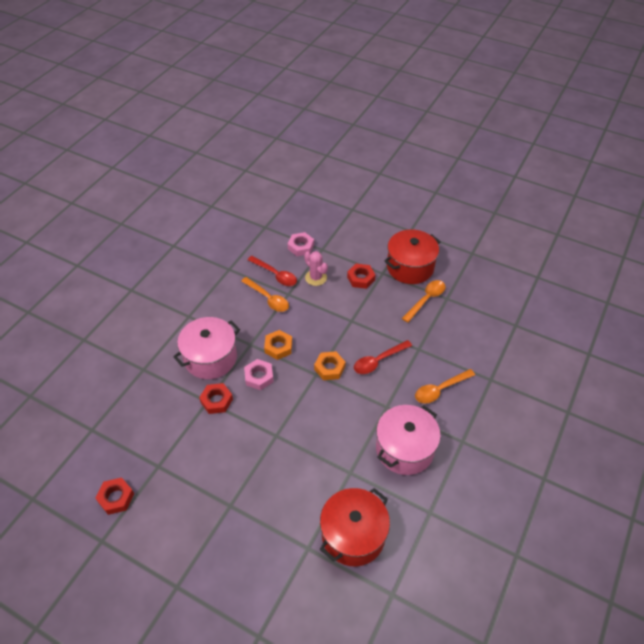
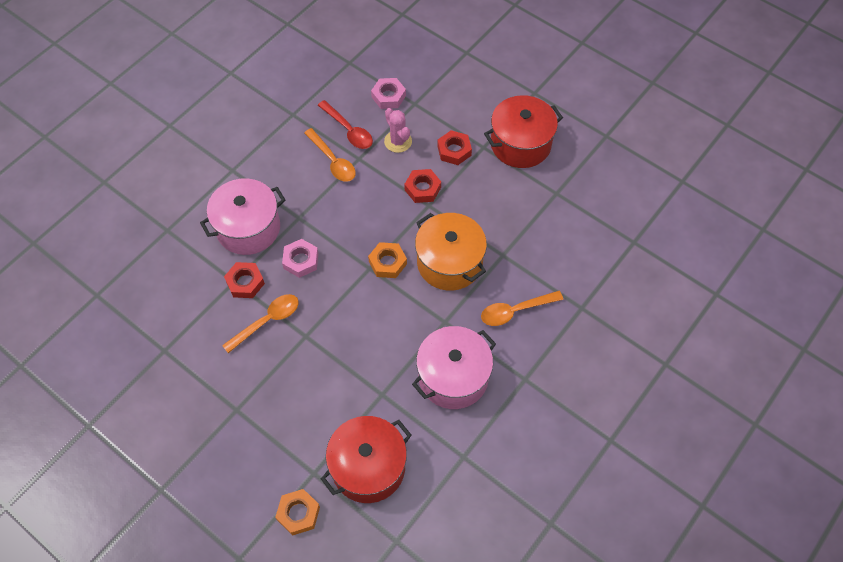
camera: 10 degrees right, 10 degrees up
(116, 498) = (111, 379): red nut -> red nut (422, 189)
(278, 347) = (332, 226): orange nut -> orange nut (298, 513)
(378, 361) = (449, 262): red spoon -> orange pot
(426, 300) = (529, 191): orange spoon -> orange spoon (267, 321)

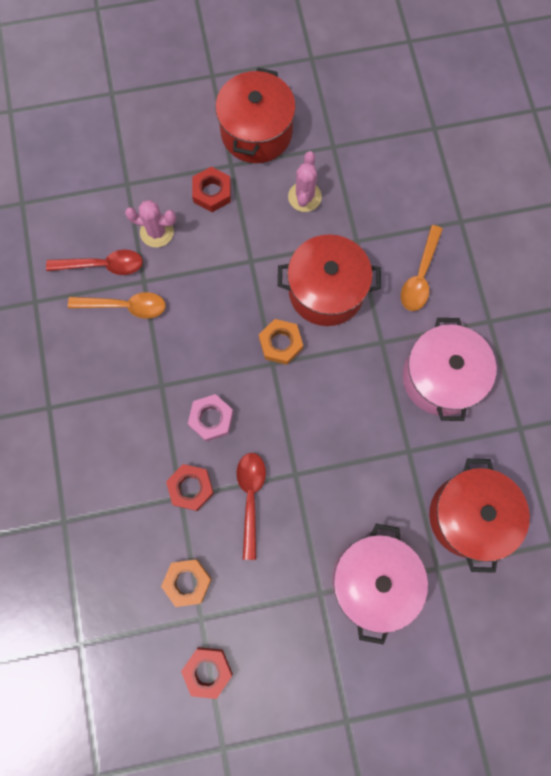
camera: 50 degrees left, 15 degrees up
(248, 228) = (131, 441): pink pot -> pink pot (373, 580)
(267, 321) = (250, 498): orange spoon -> red spoon
(298, 513) = (466, 610): orange nut -> orange nut (187, 582)
(388, 96) = (97, 200): pink nut -> none
(422, 189) = (228, 252): red nut -> red nut (207, 671)
(449, 262) = (326, 291): orange pot -> red pot
(503, 203) = (304, 197): none -> pink cactus

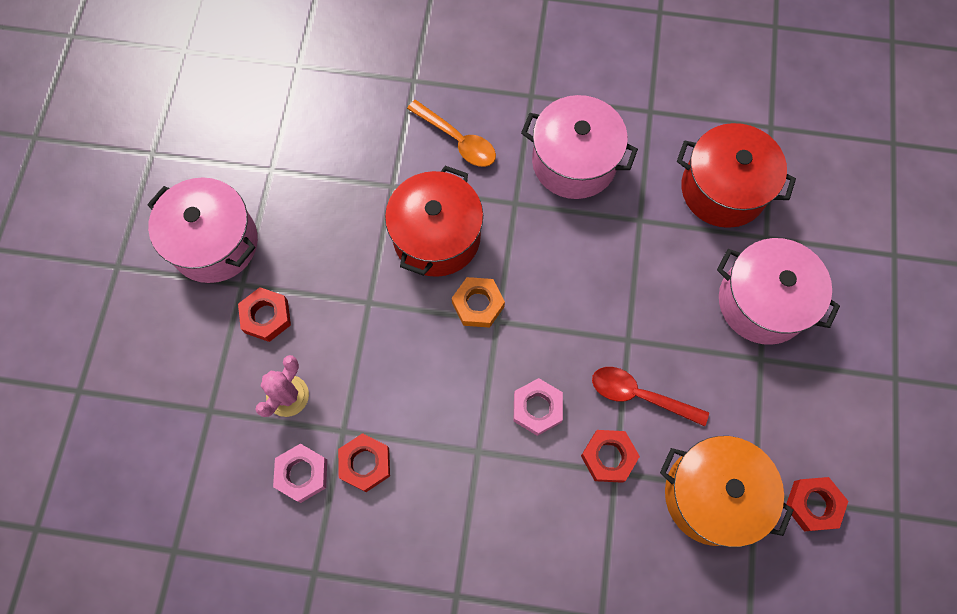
camera: 70 degrees left, 5 degrees down
(102, 265) = (302, 474): red spoon -> pink nut
(125, 306) = (365, 463): orange spoon -> red nut
(187, 582) = (712, 495): orange nut -> orange pot
(256, 132) = (214, 243): red pot -> pink pot
(304, 197) = (317, 220): pink cactus -> none

